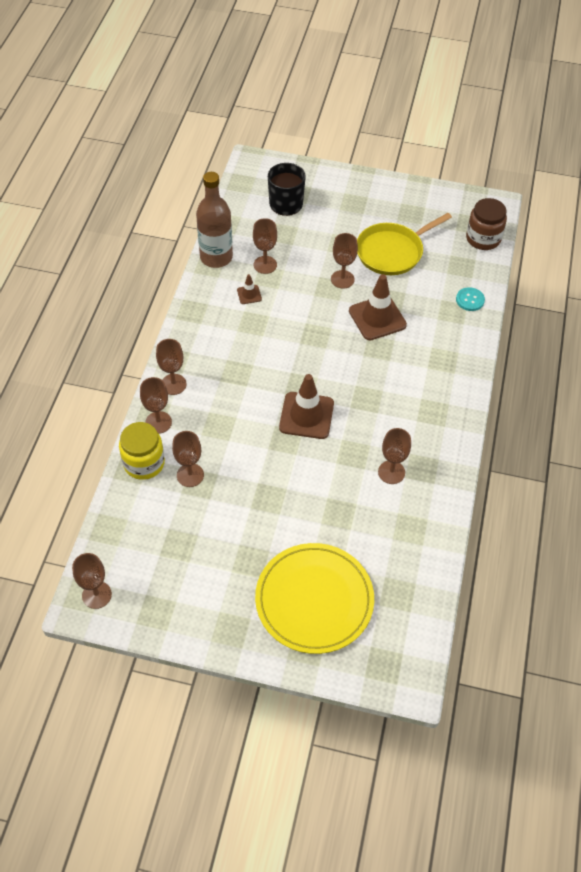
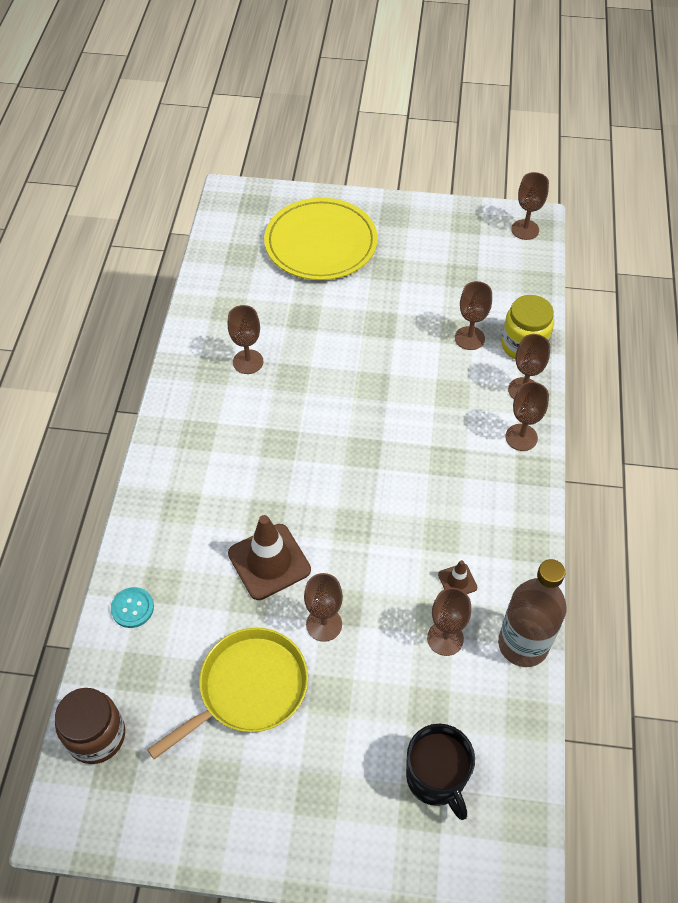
camera: 175 degrees right, 0 degrees up
(306, 415) = (351, 415): brown traffic cone -> none

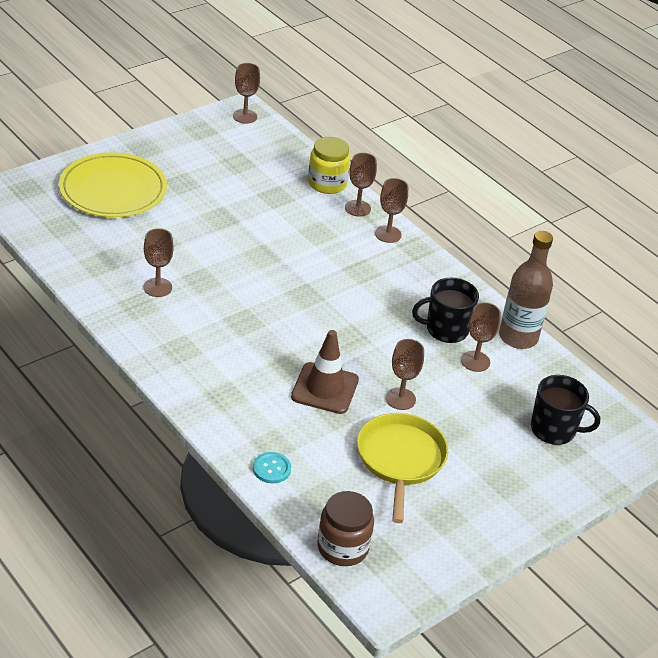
camera: 50 degrees left, 15 degrees down
(457, 581) = (446, 329): brown traffic cone -> black mug
(469, 338) = (289, 196): brown goblet -> none

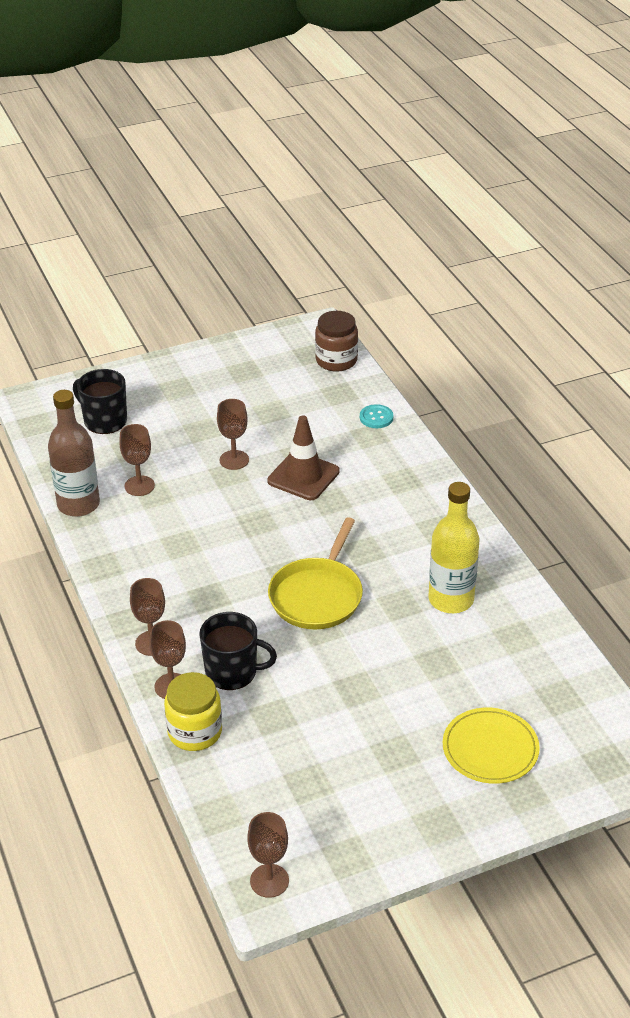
camera: 160 degrees left, 0 degrees up
(113, 190) = (490, 749): yellow plate -> yellow plate, size x0.66
(157, 287) = (451, 599): brown goblet -> yellow bottle
(400, 460) = (259, 412): yellow pan -> yellow pan (317, 595)
(446, 329) = (150, 521): black mug -> black mug (232, 672)

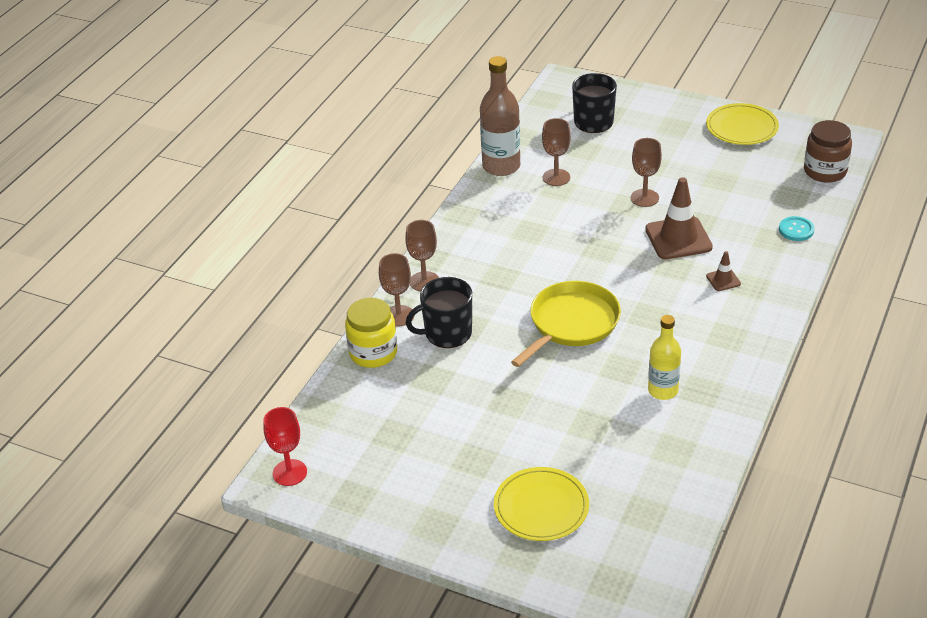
camera: 50 degrees right, 0 degrees up
(230, 360) = (742, 127): none -> yellow plate
(232, 672) = (447, 333): black mug -> black mug turned 105 degrees clockwise
(269, 881) = (290, 472): brown goblet -> red goblet
(317, 595) = (571, 323): yellow pan -> yellow pan turned 150 degrees clockwise
(378, 488) = (723, 280): none -> brown traffic cone
(451, 599) = (663, 391): yellow bottle -> yellow bottle, size x0.65

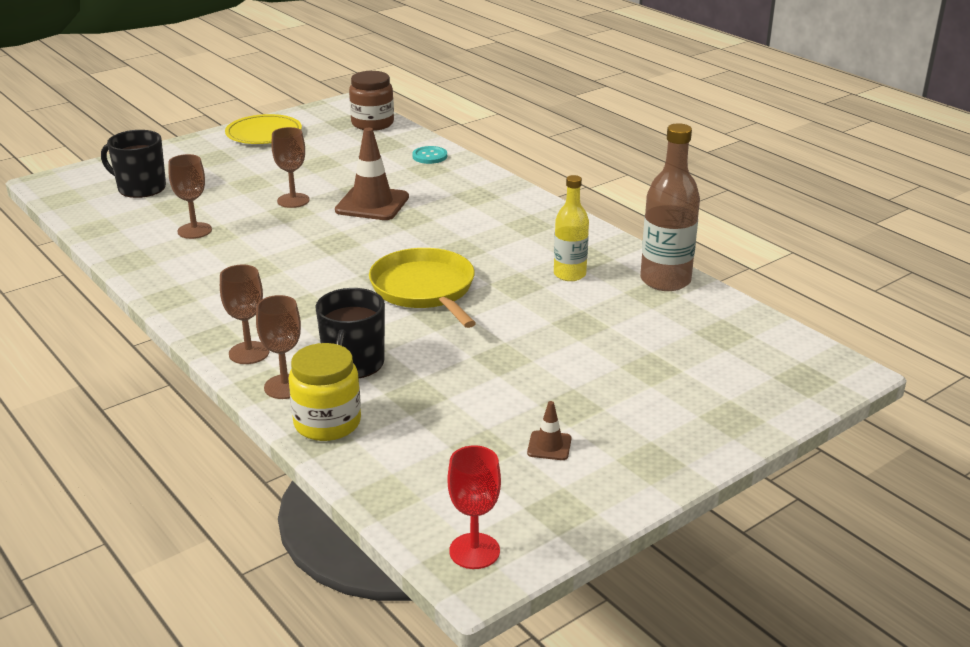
camera: 65 degrees left, 10 degrees down
(501, 166) = (128, 252): brown bottle -> brown bottle (665, 280)
(541, 507) = (674, 386): yellow plate -> none
(723, 280) = (454, 203): brown traffic cone -> brown traffic cone (549, 446)

